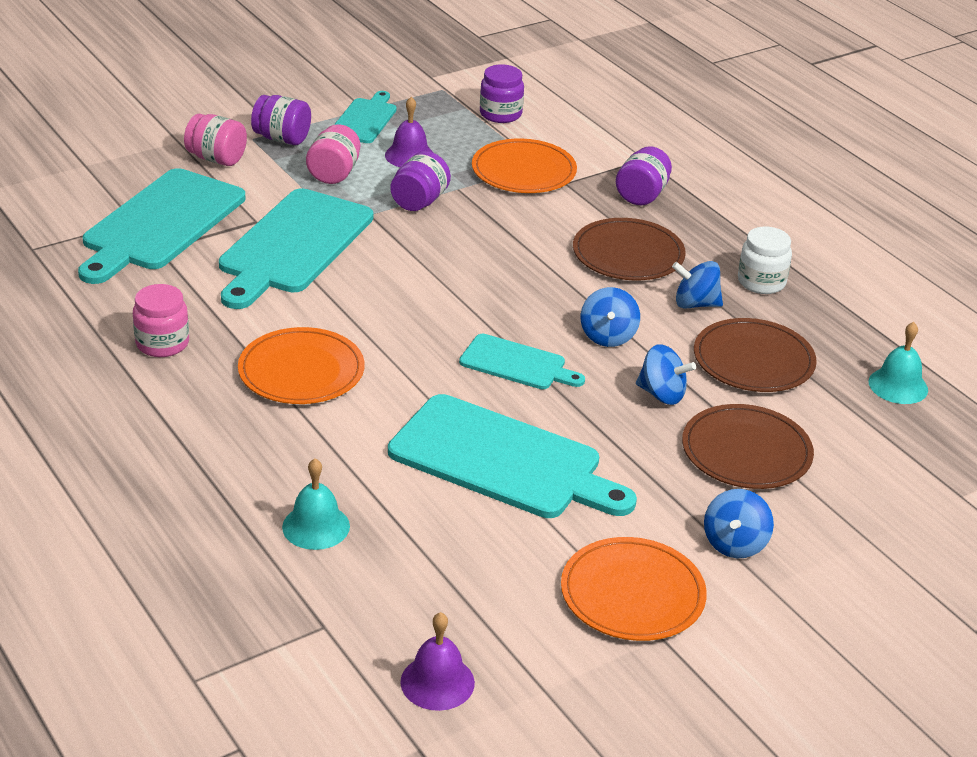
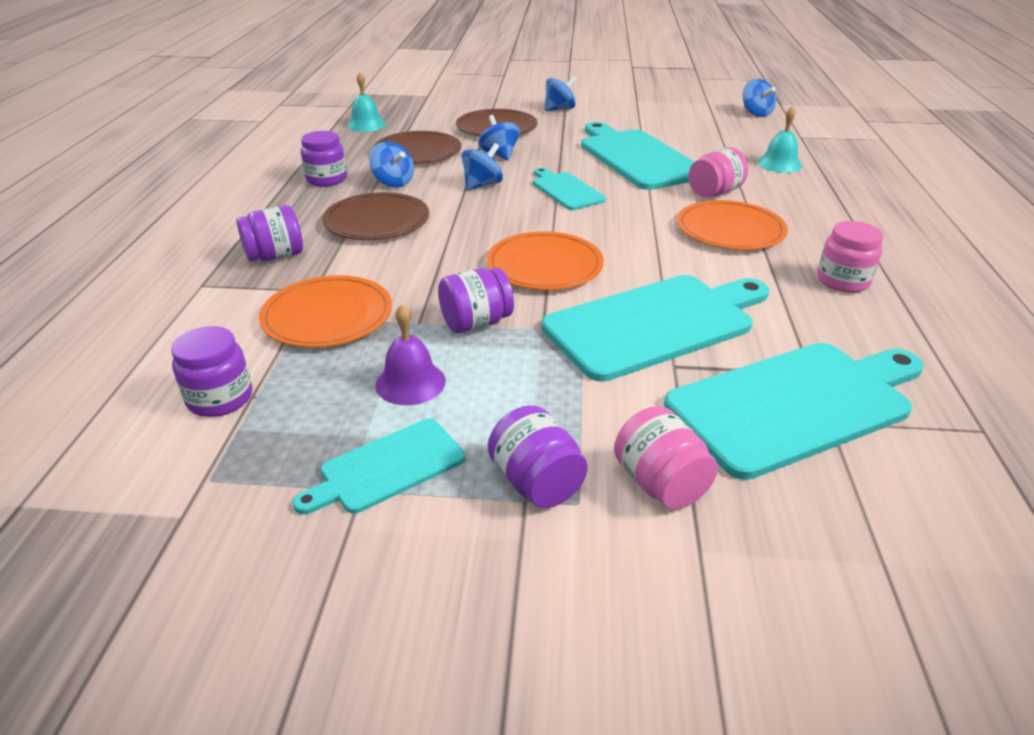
camera: 140 degrees left, 0 degrees up
(334, 173) = (526, 393): pink jar -> pink jar (714, 193)
(437, 682) = (756, 113): purple bell -> blue spinning top
(632, 594) = (632, 110): orange plate -> orange plate (544, 265)
(761, 282) = (326, 179): white jar -> purple jar

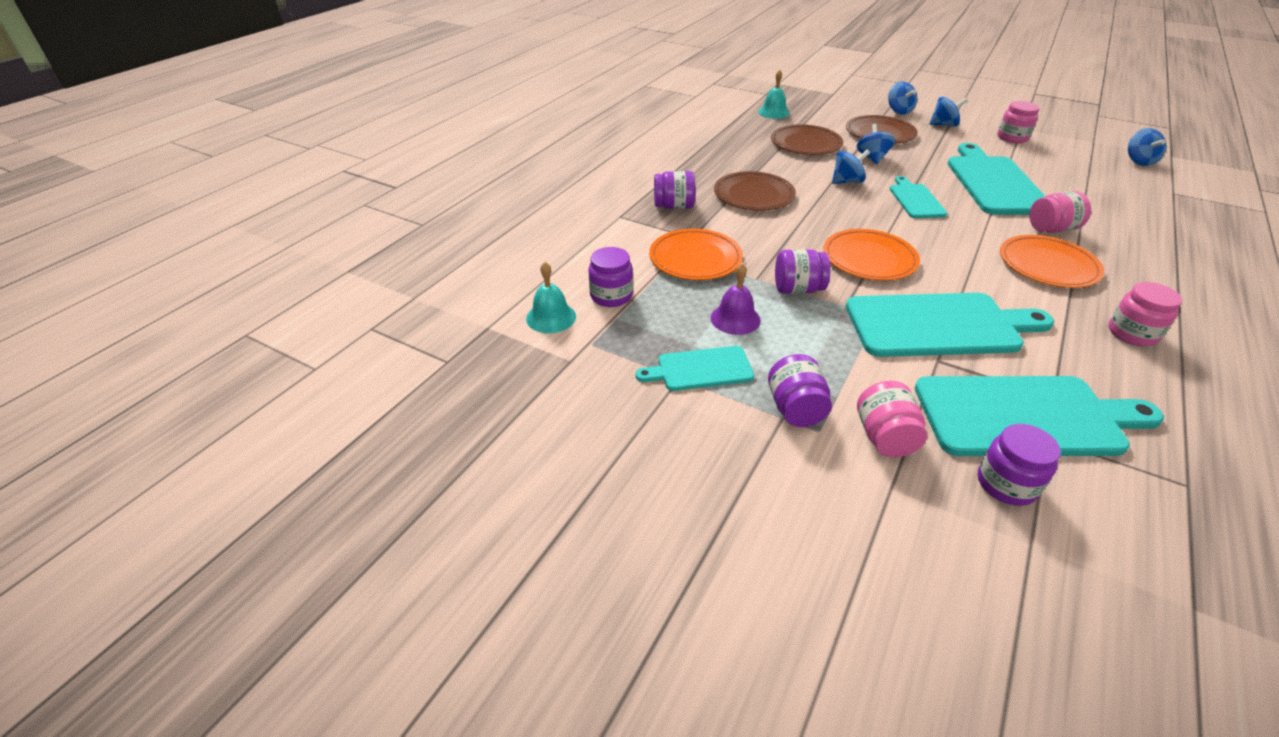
camera: 25 degrees right, 5 degrees up
(326, 179) = (728, 153): purple jar -> purple jar (1006, 484)
(393, 182) = (777, 166): blue spinning top -> blue spinning top (899, 111)
(632, 111) = (1012, 138): none -> pink jar
(779, 164) = (1133, 215): turquoise bell -> turquoise bell (551, 317)

